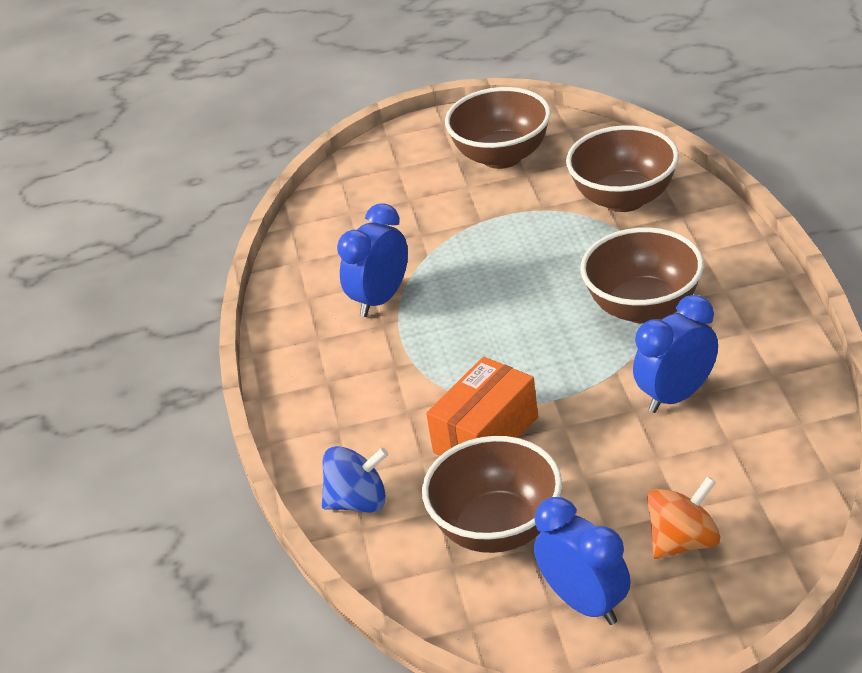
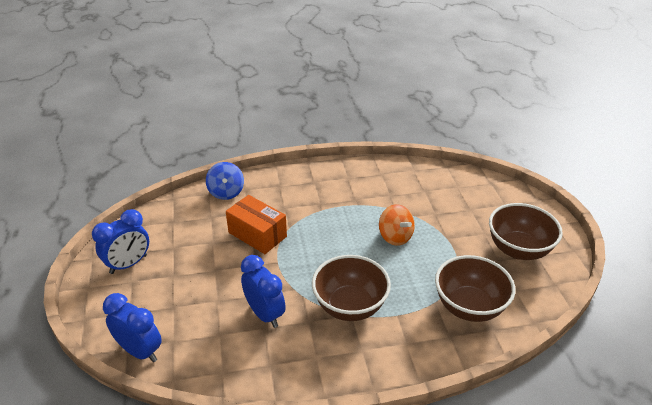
camera: 85 degrees right, 0 degrees up
(380, 299) = (376, 198): blue clock -> blue clock (140, 351)
(497, 529) = (190, 236): brown bowl -> none
(683, 541) = (151, 305): orange spinning top -> orange spinning top (395, 237)

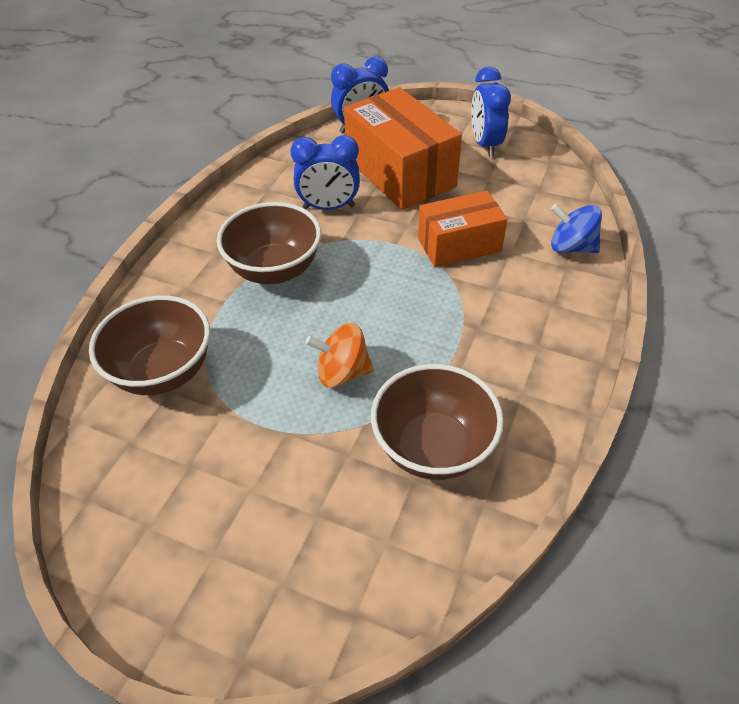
camera: 125 degrees right, 10 degrees up
(195, 295) = (400, 172): none -> orange box
(518, 249) = (180, 510): brown bowl -> brown bowl (433, 447)

